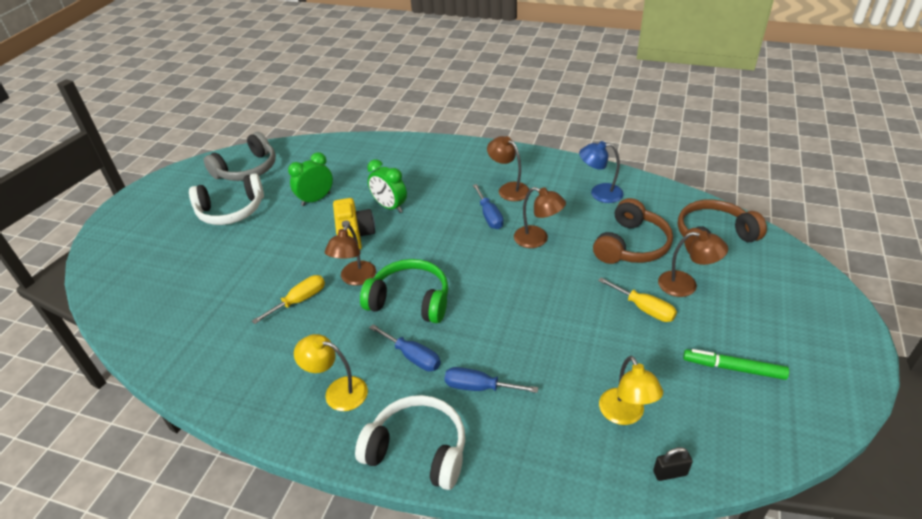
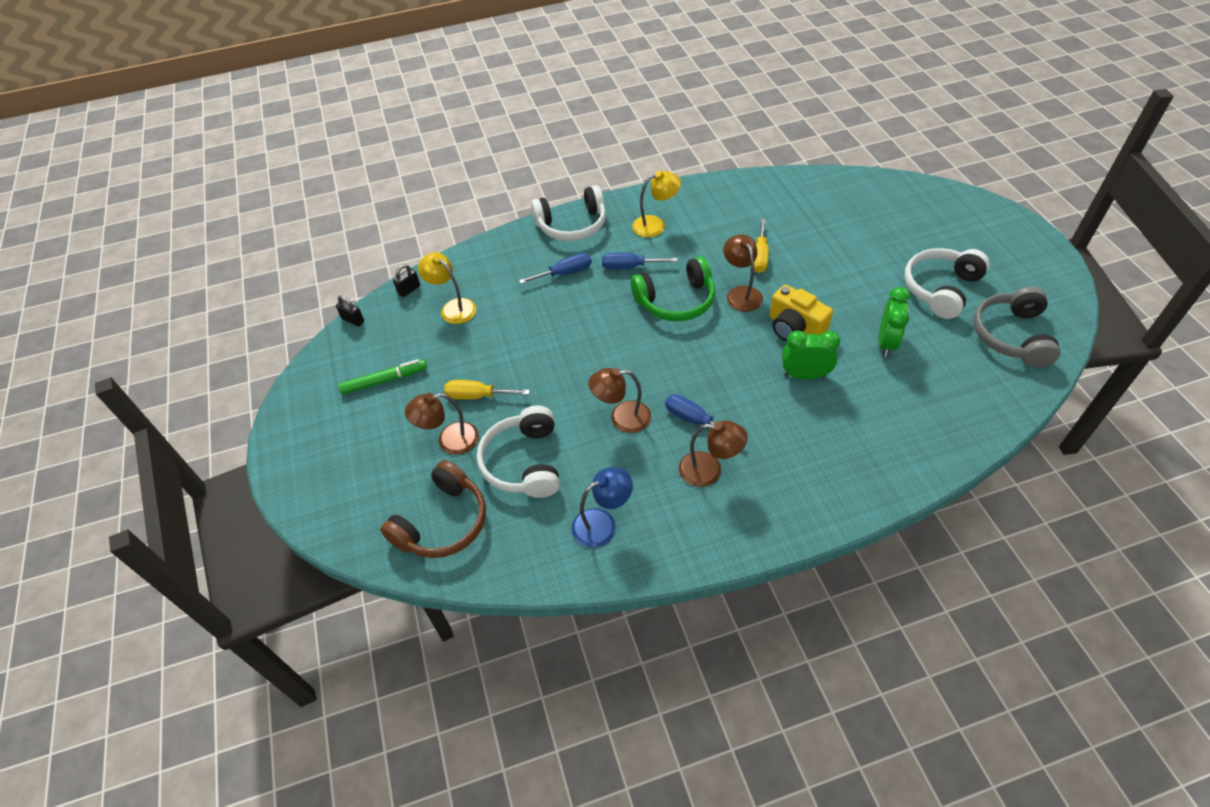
camera: 145 degrees right, 10 degrees up
(631, 245) = (524, 462): brown headphones -> white headphones
(757, 468) = (353, 320): none -> black padlock

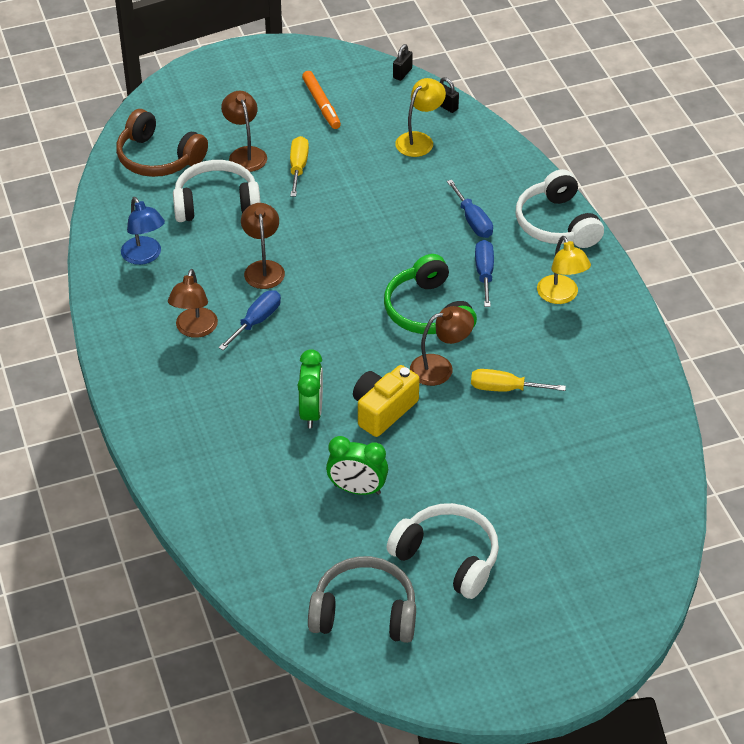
camera: 85 degrees right, 5 degrees down
(384, 380) = (321, 104): green marker -> orange marker

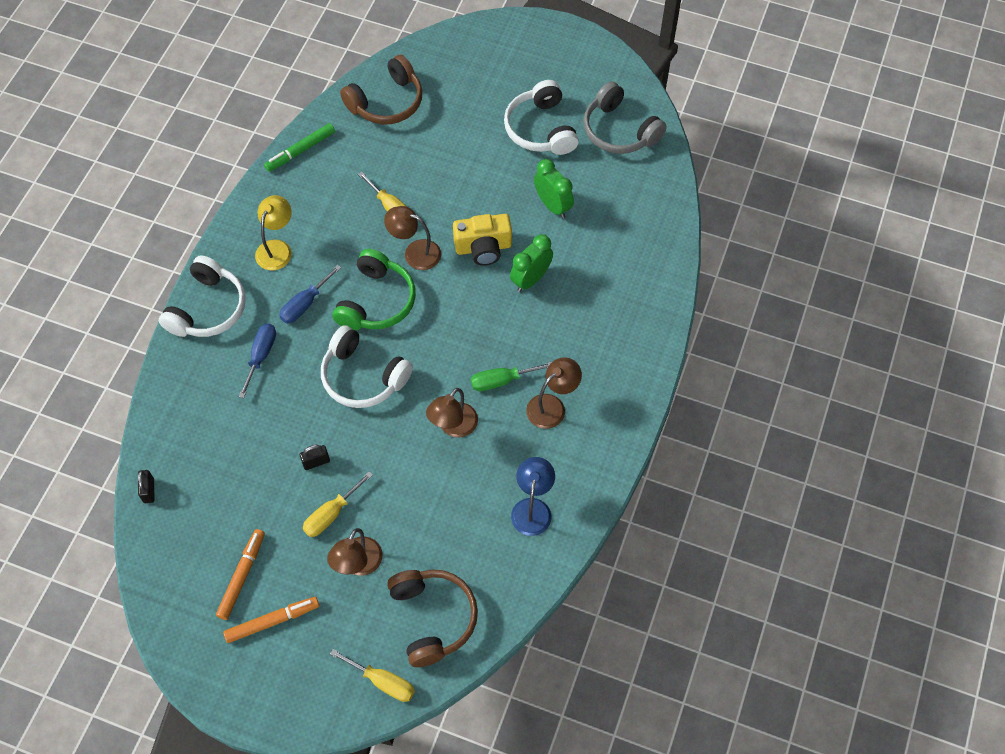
camera: 140 degrees left, 15 degrees up
(160, 111) = (383, 682): none -> yellow screwdriver
(216, 203) = (430, 524): white headphones -> white headphones (363, 377)
(256, 321) = (501, 381): blue screwdriver -> green screwdriver
(272, 97) = (272, 621): none -> orange marker
(402, 73) = (139, 560): black padlock -> black padlock (316, 462)
(419, 140) = (210, 469): yellow lamp -> none
(628, 479) = (387, 102): none -> brown headphones
(647, 382) = (300, 151): none -> green marker

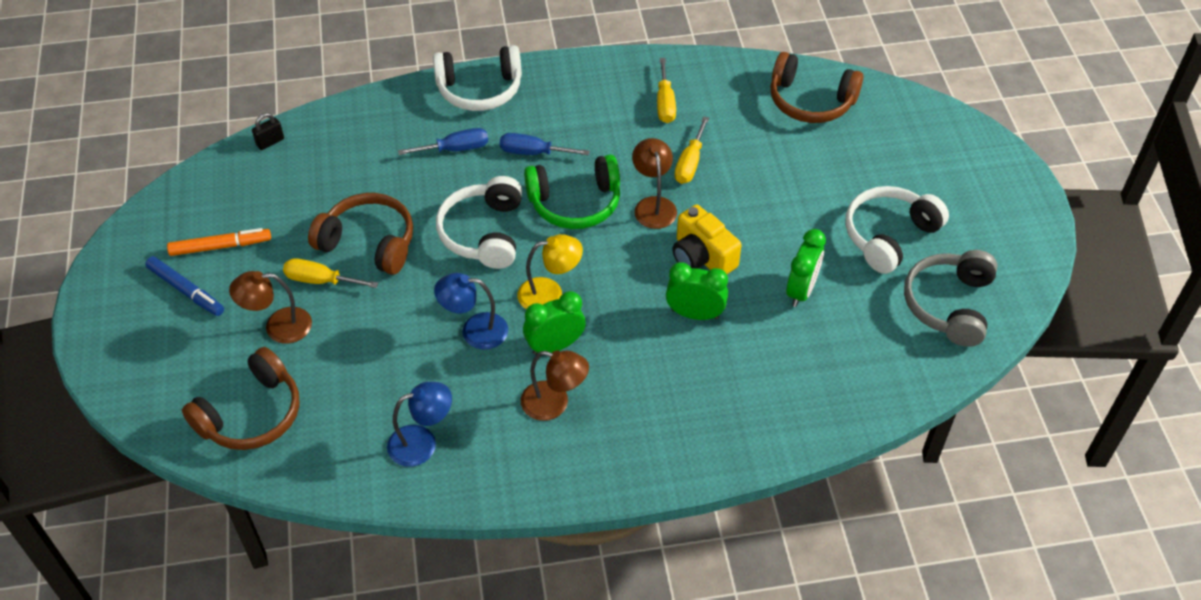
camera: 60 degrees right, 10 degrees down
(272, 621) = (186, 290): orange marker -> blue marker
(277, 248) = (579, 104): yellow lamp -> yellow lamp (550, 294)
(300, 151) = (699, 68): green marker -> none
(316, 462) = (369, 242): black padlock -> brown headphones
(383, 682) = (164, 405): yellow screwdriver -> yellow screwdriver (665, 103)
(453, 427) = (474, 330): brown lamp -> blue lamp
(501, 381) = (555, 346): green screwdriver -> green clock

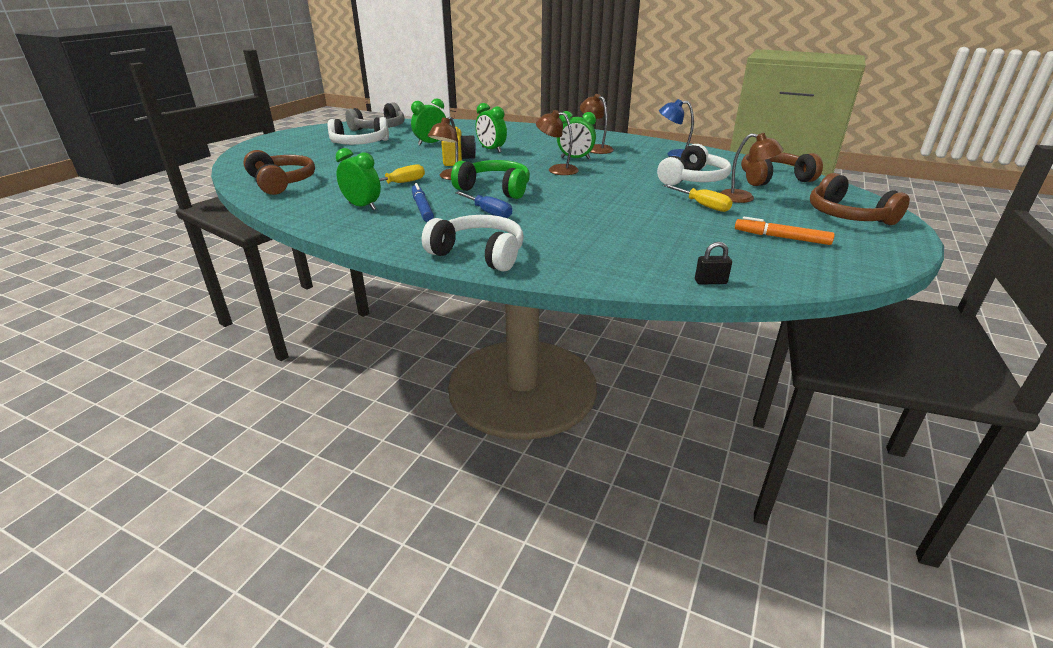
camera: 145 degrees left, 20 degrees down
(186, 290) = (816, 226): blue marker -> blue marker (422, 208)
(369, 242) = (655, 210): brown headphones -> brown headphones (847, 216)
(455, 149) = (543, 230): blue screwdriver -> none
(474, 330) = (614, 170): blue lamp -> none
(483, 233) = (570, 194): white headphones -> white headphones (693, 179)
(550, 294) = (557, 169): yellow lamp -> brown lamp
(665, 103) = (362, 206): yellow screwdriver -> green clock

